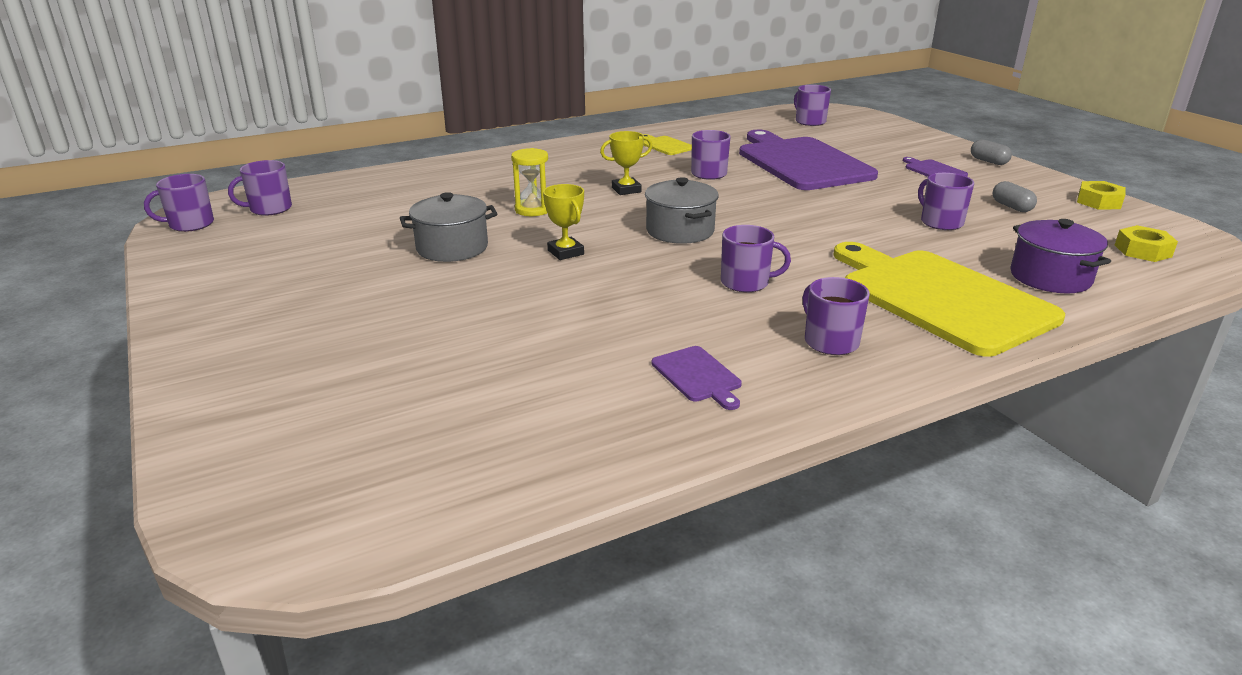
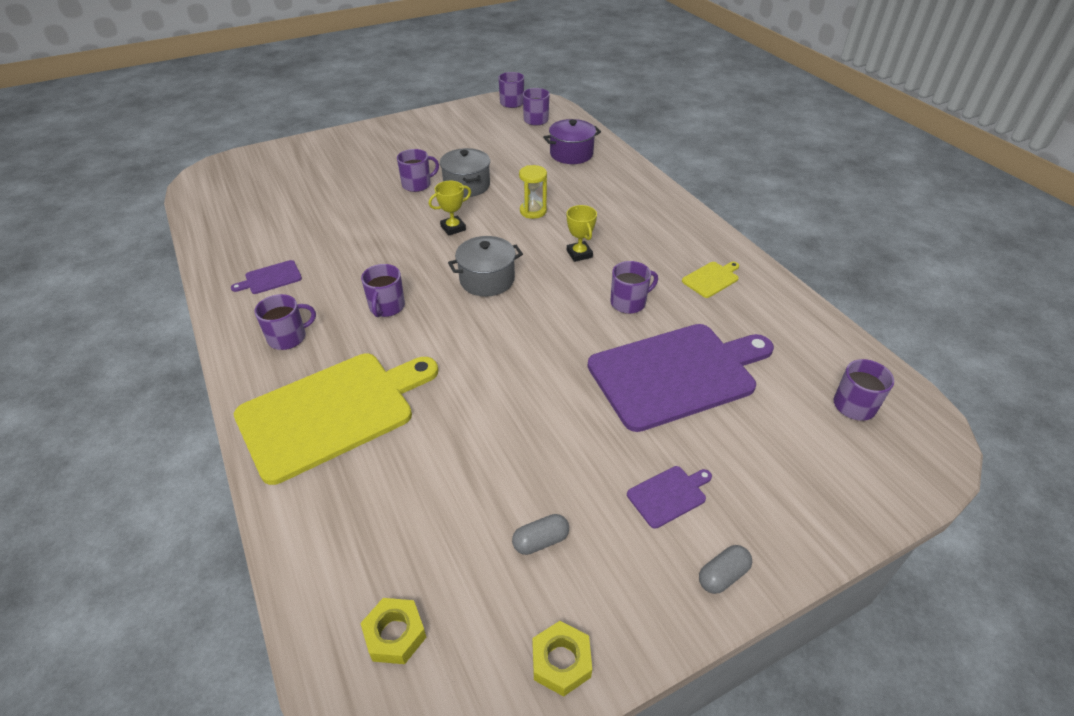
camera: 90 degrees right, 15 degrees up
(940, 222) = (495, 456): purple mug -> purple mug (417, 184)
(1050, 277) = (350, 507): purple pot -> purple pot (571, 154)

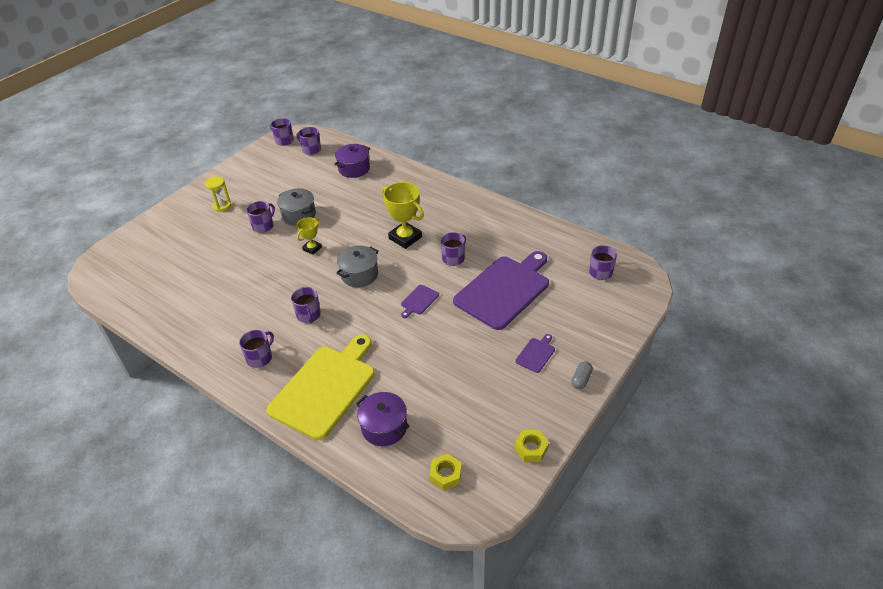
camera: 25 degrees left, 0 degrees up
(271, 278) = (214, 326): purple cutting board -> purple cutting board (419, 301)
(364, 507) = (384, 427): none -> purple pot
(533, 211) = (356, 219): yellow hourglass -> yellow hourglass (222, 206)
(540, 541) = (487, 402): grey capsule -> none
(579, 254) = (405, 238): yellow trophy -> yellow trophy, size x1.76
(711, 279) = (491, 226): yellow cutting board -> none

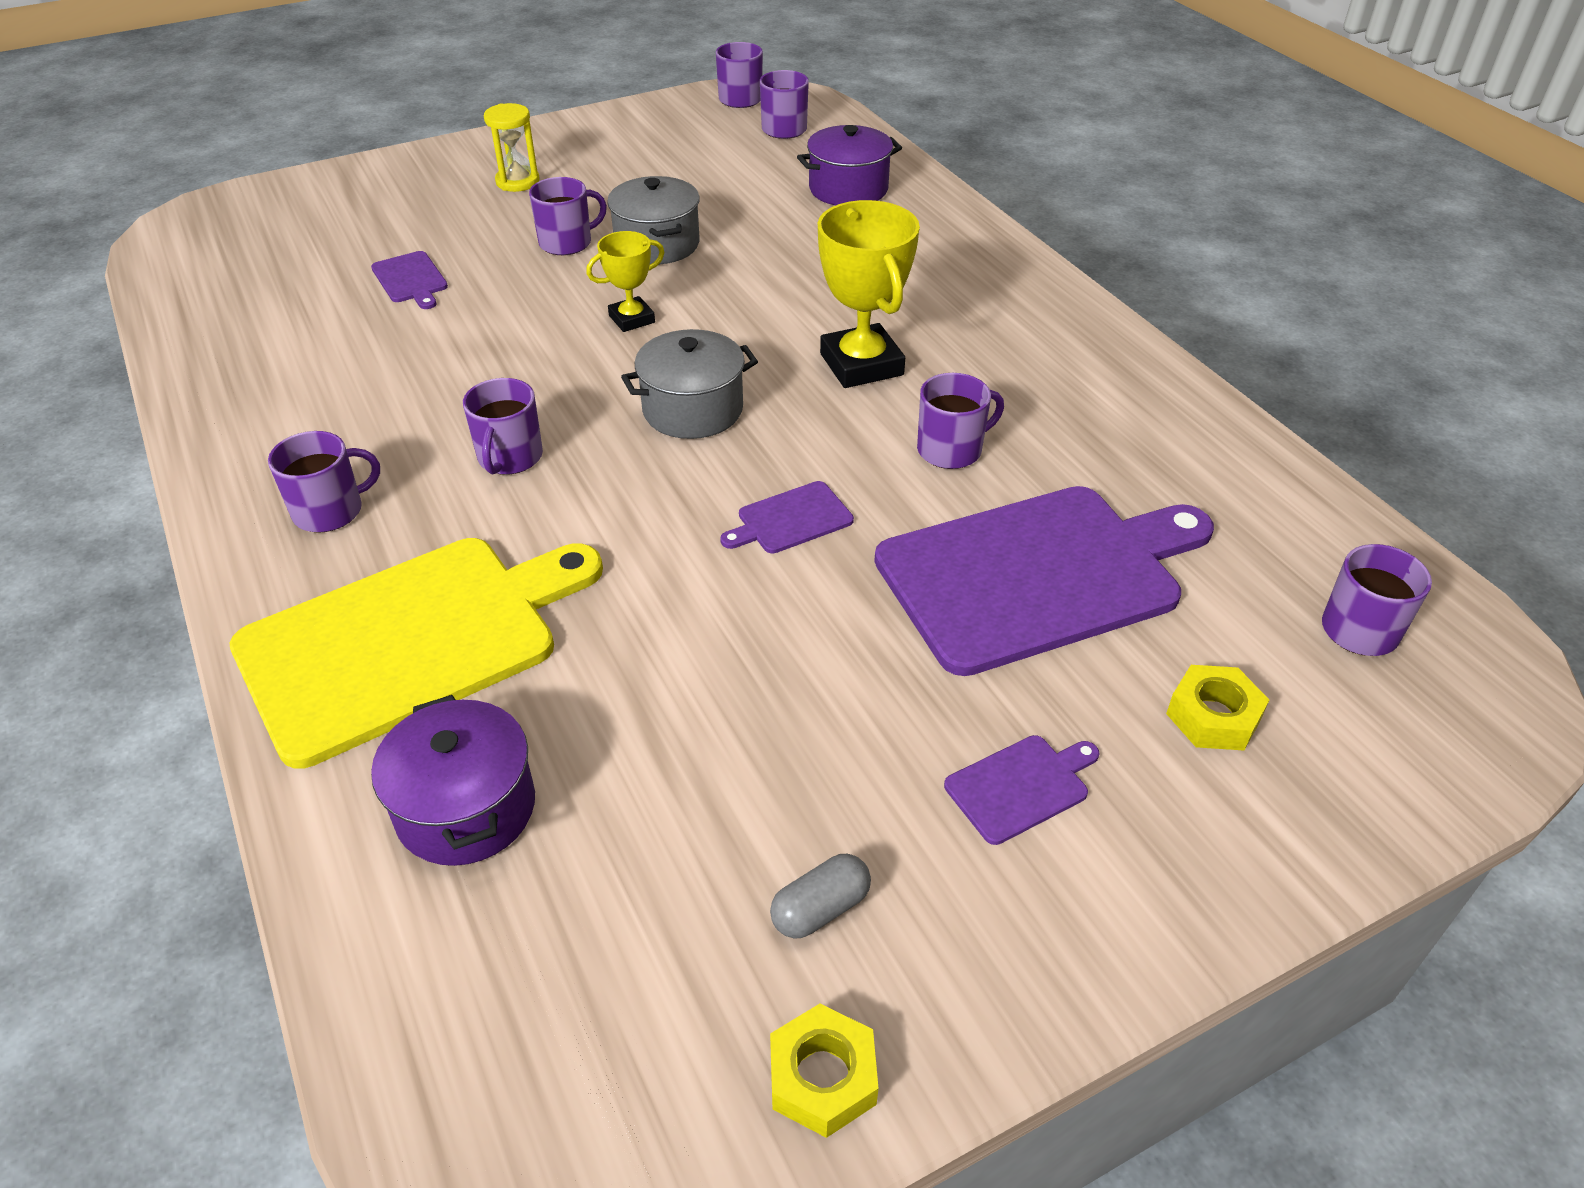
camera: 25 degrees right, 0 degrees up
(213, 261) = (410, 279): none -> purple cutting board
(445, 474) = (521, 1030): yellow nut -> yellow nut (1213, 716)
(581, 380) = (1117, 927): grey capsule -> grey capsule (820, 909)

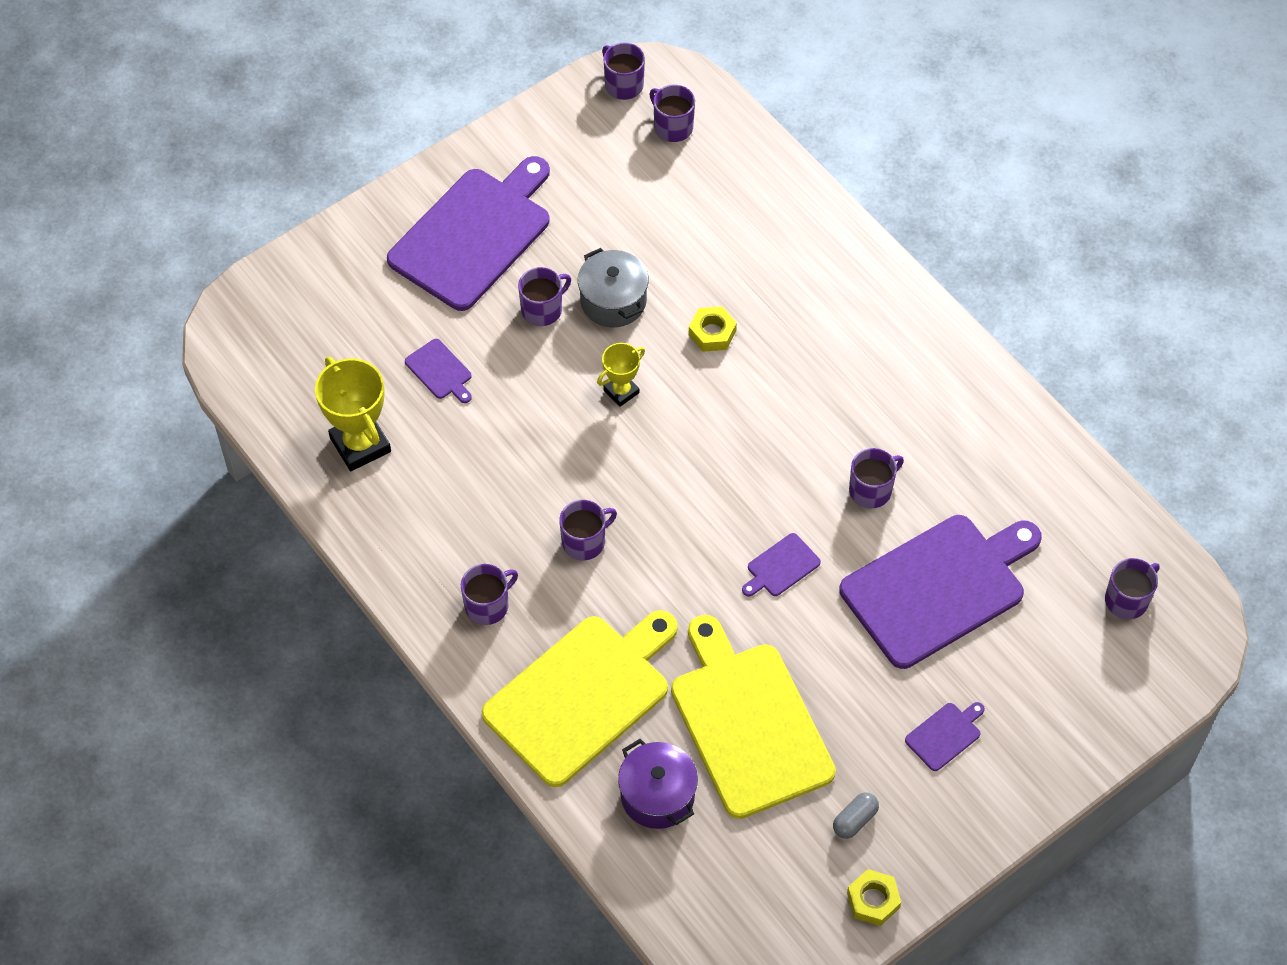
camera: 10 degrees left, 15 degrees up
(509, 457) = (584, 541): purple mug -> purple mug turned 120 degrees counterclockwise
(517, 182) = (474, 235): yellow hourglass -> purple cutting board
(670, 719) = (748, 723): none -> yellow cutting board
(693, 410) = (692, 478): grey pot -> none
(848, 189) = (745, 206): purple pot -> none
(861, 364) = (797, 415): yellow trophy -> yellow trophy (360, 445)
(1213, 716) = (1044, 674): yellow nut -> yellow nut (712, 333)

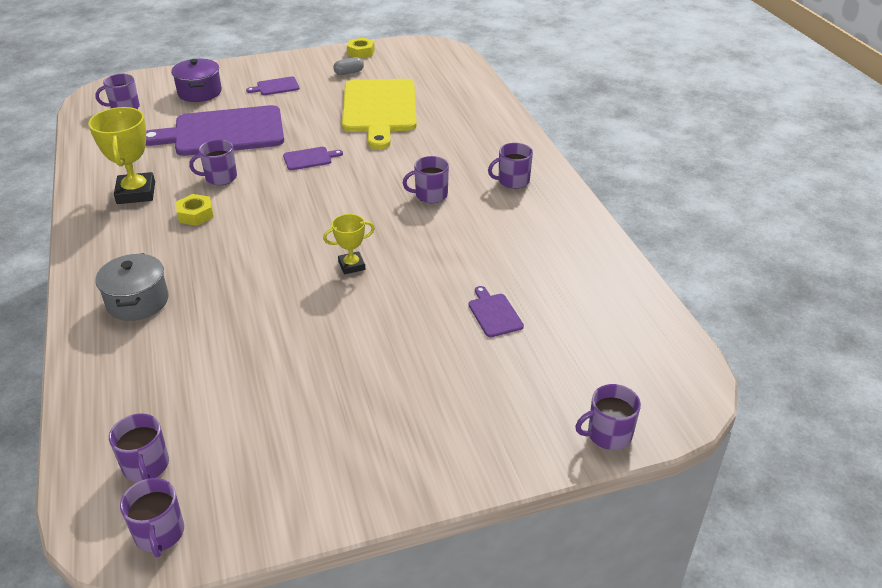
camera: 160 degrees left, 20 degrees down
(360, 445) = (579, 282): yellow trophy -> yellow trophy (136, 193)
(474, 235) = (414, 415): purple cutting board -> none
(542, 309) = (382, 335): purple mug -> purple mug (608, 434)
(582, 696) = (470, 135): yellow cutting board -> none
(613, 301) = (317, 326): grey pot -> grey pot (138, 301)
(657, 795) = (448, 97): purple pot -> purple pot (199, 92)
(712, 333) = (252, 284): yellow nut -> yellow nut (195, 214)

